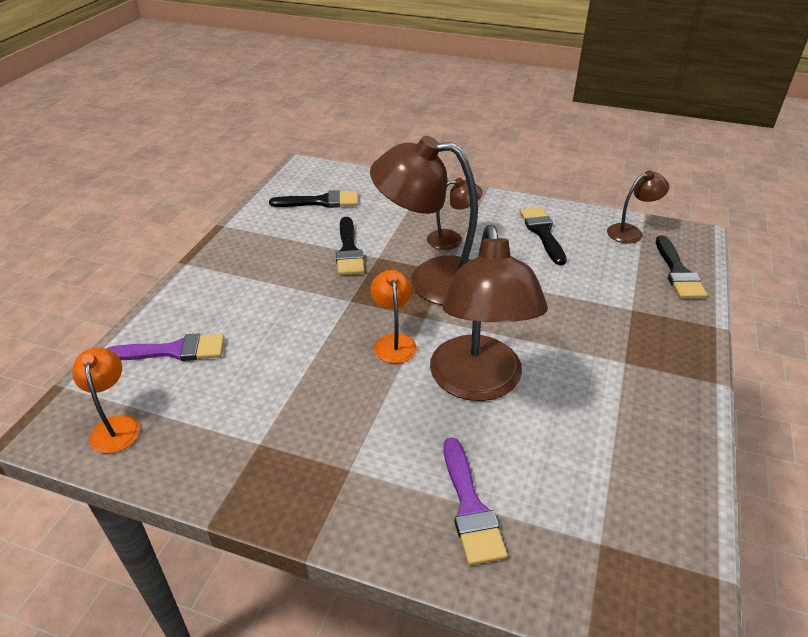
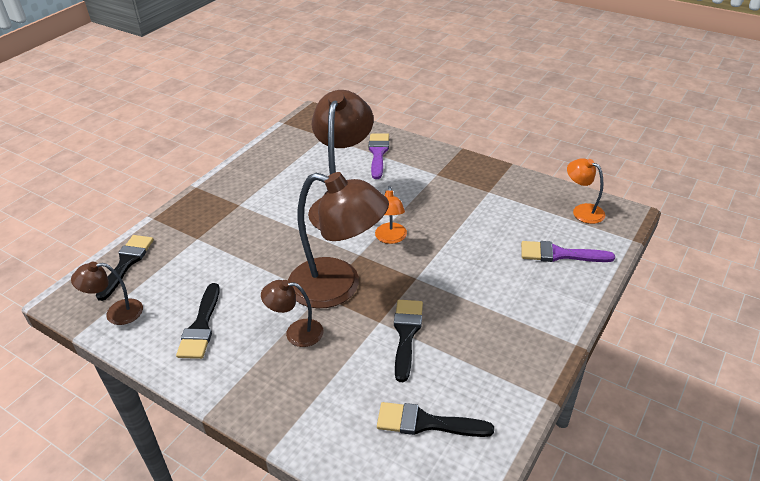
camera: 165 degrees left, 0 degrees up
(115, 426) = (582, 211): orange lamp -> orange lamp turned 135 degrees clockwise

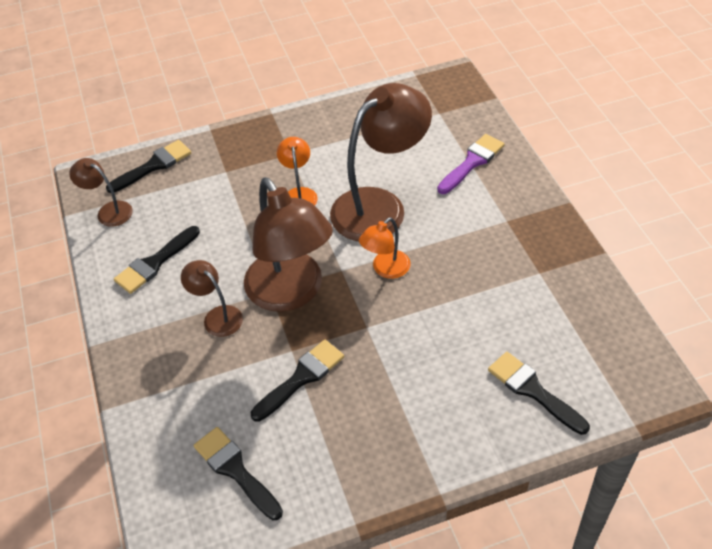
camera: 40 degrees right, 10 degrees up
(560, 254) = (533, 391): purple brush -> black brush
(582, 211) = (617, 356): orange lamp -> orange lamp (299, 194)

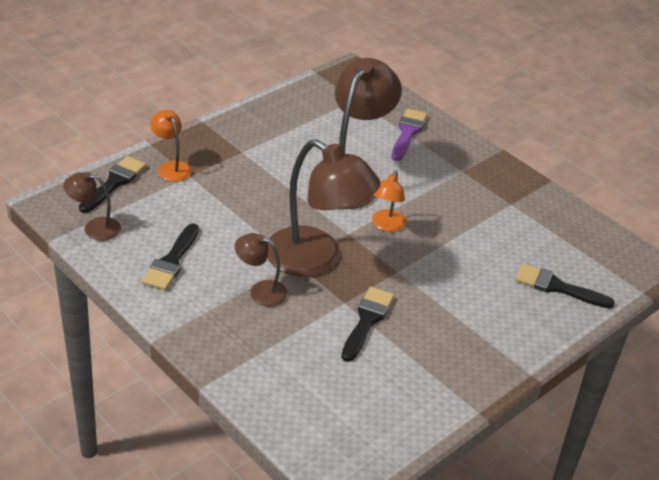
camera: 30 degrees left, 10 degrees down
(236, 470) = (355, 401): black brush -> none
(299, 194) = (272, 182): orange lamp -> orange lamp (171, 167)

